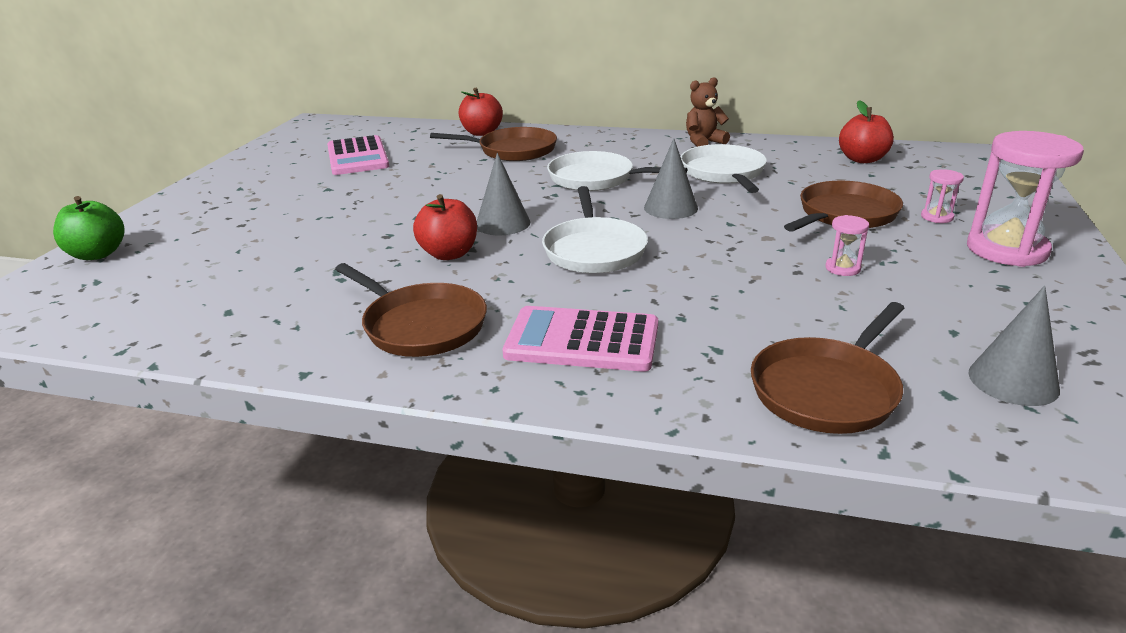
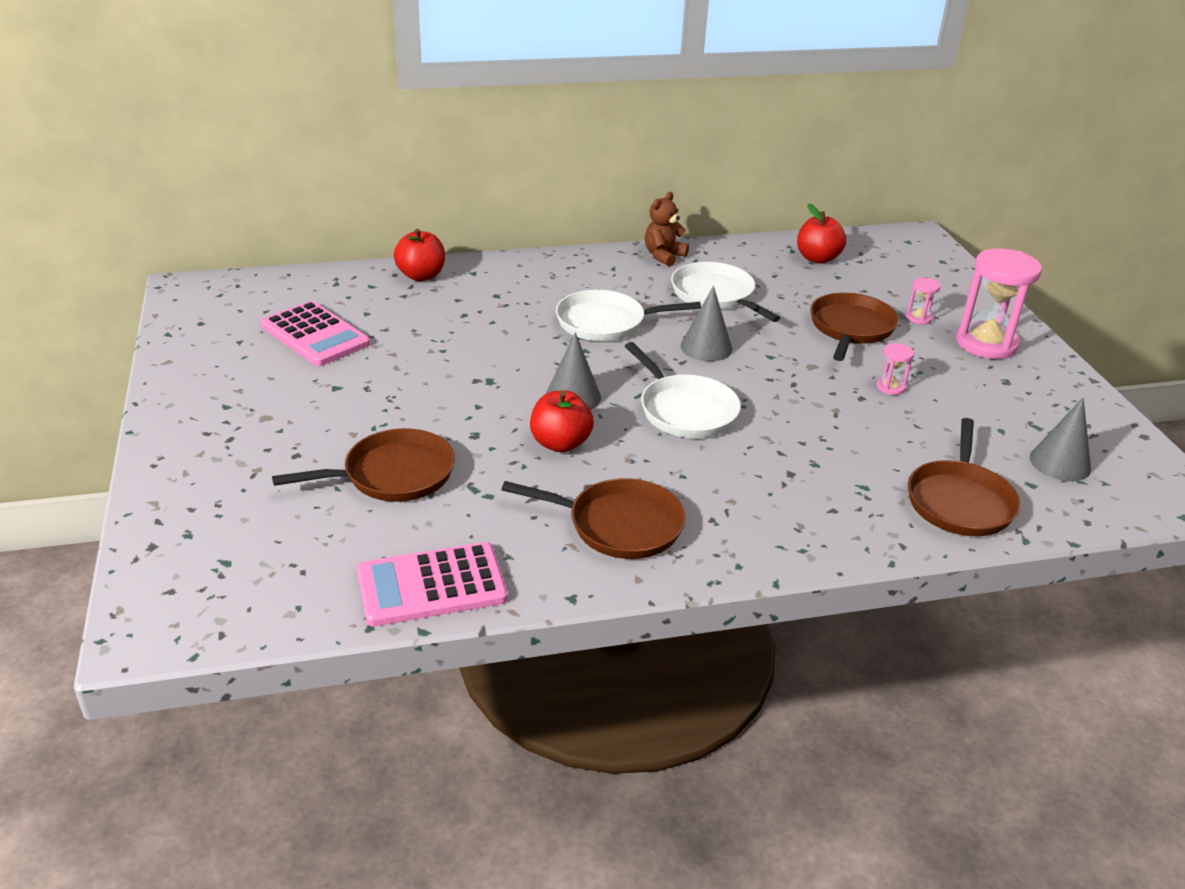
camera: 30 degrees left, 5 degrees up
(97, 254) = (175, 530): green apple -> none
(513, 150) = (484, 297): brown pan -> brown pan (393, 474)
(582, 340) = (762, 505): pink calculator -> pink calculator (431, 585)

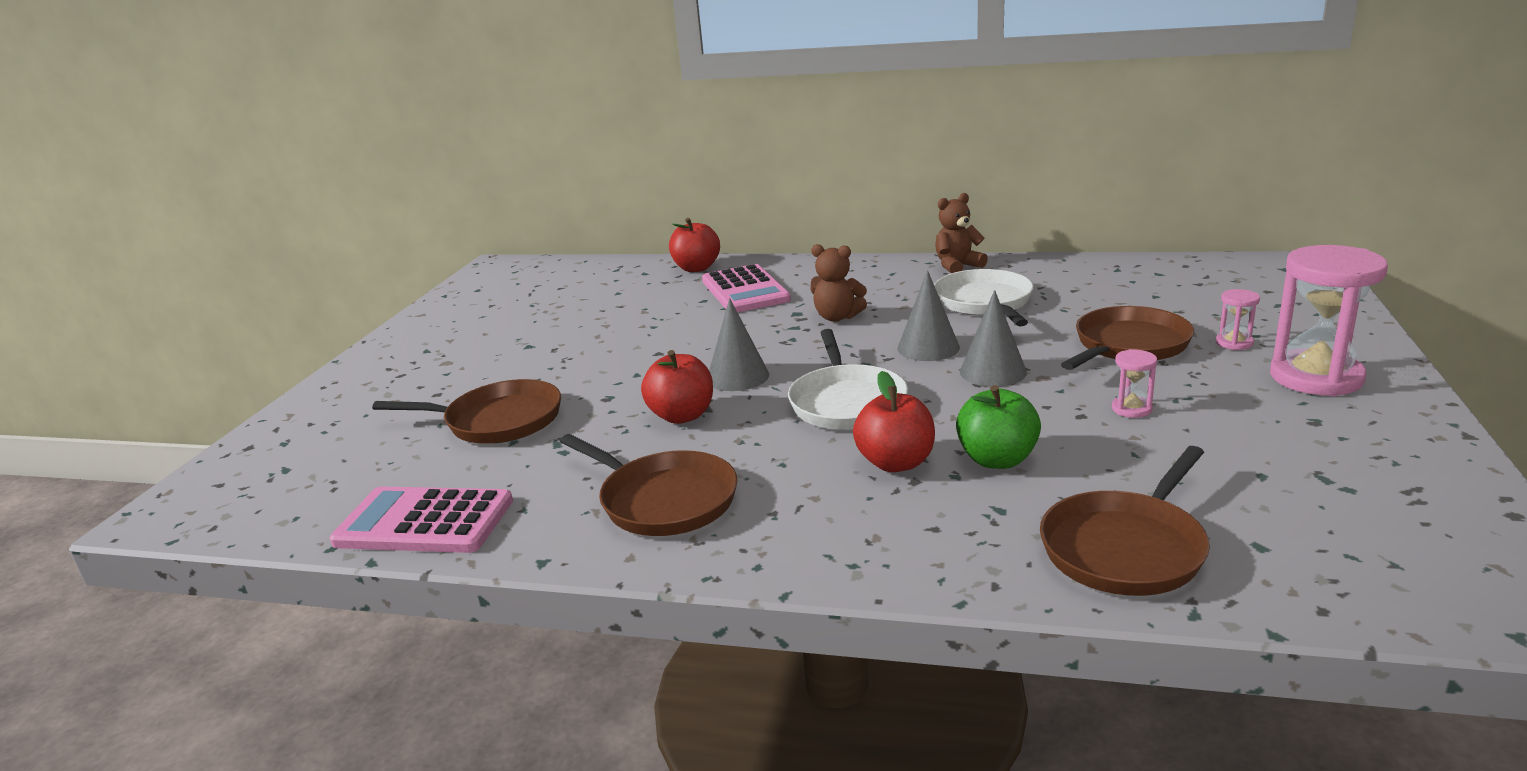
camera: 30 degrees right, 10 degrees down
(315, 335) = (556, 305): pink calculator -> pink calculator (745, 290)
(605, 323) = (837, 317): white pan -> brown teddy bear
(817, 258) = (1143, 278): red apple -> red apple (896, 463)
(833, 445) = (997, 459): none -> green apple
(1060, 463) = (1330, 527): grey cone -> grey cone (993, 372)

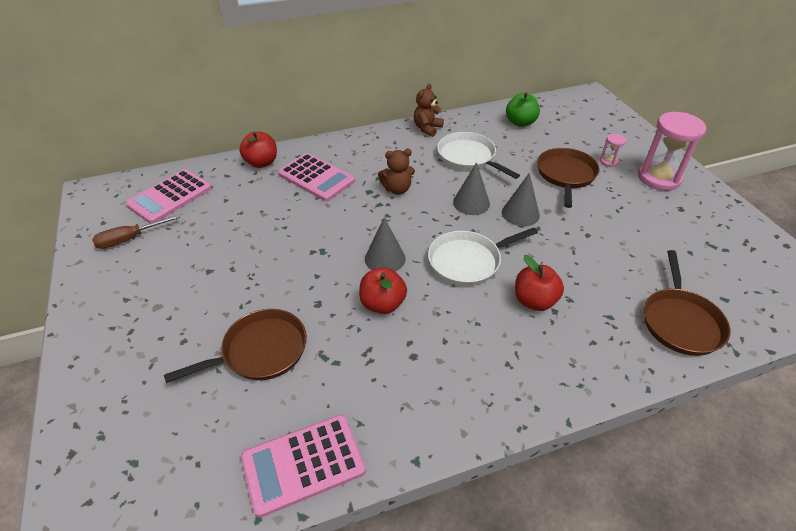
camera: 35 degrees left, 20 degrees up
(485, 306) = (129, 239): none -> brown screwdriver
(564, 281) = (170, 197): none -> pink calculator
(664, 500) = (440, 379): brown pan -> none
(847, 403) = (467, 261): white pan -> white pan turned 105 degrees clockwise
(997, 459) = (578, 281): green apple -> green apple (520, 122)
(1131, 409) = (605, 223): pink hourglass -> none

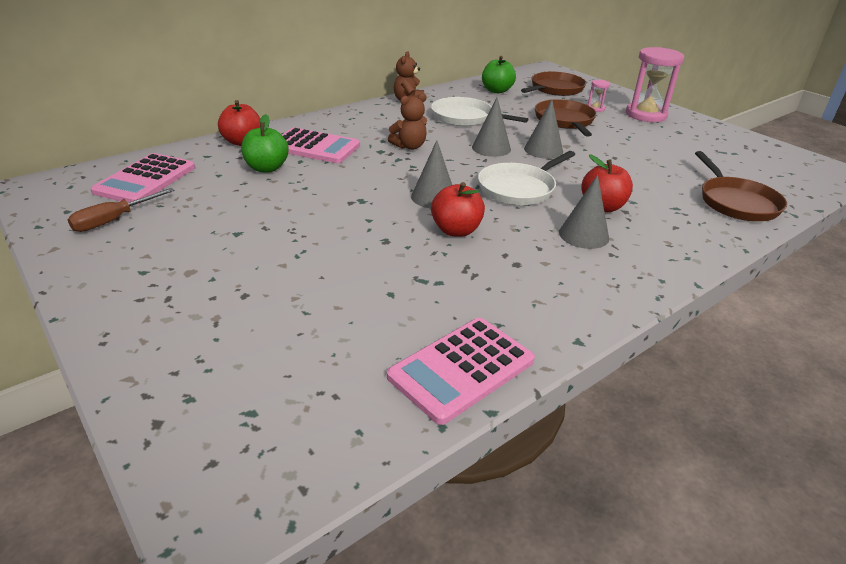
camera: 20 degrees left, 10 degrees down
(260, 351) = (346, 287): brown pan -> brown pan (555, 89)
(265, 198) = (266, 168): none -> green apple
(495, 334) = (583, 235): none -> grey cone

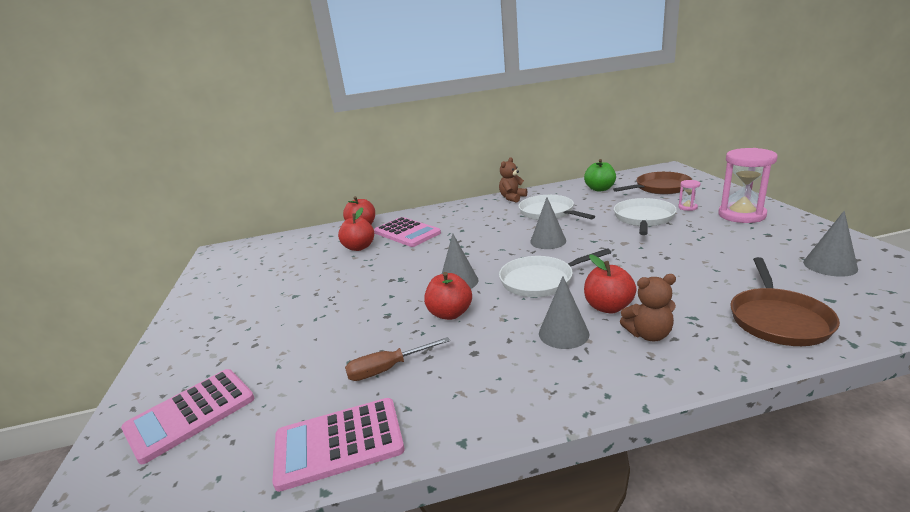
camera: 30 degrees right, 10 degrees down
(114, 220) = (235, 278): brown screwdriver -> brown screwdriver (387, 369)
(146, 180) = (279, 250): pink calculator -> pink calculator (190, 414)
(266, 168) = (359, 247): green apple -> red apple
(409, 146) = (478, 236): brown teddy bear -> brown teddy bear (648, 334)
(543, 150) = (596, 246): grey cone -> grey cone (830, 265)
(564, 121) = (643, 218): brown pan -> white pan

